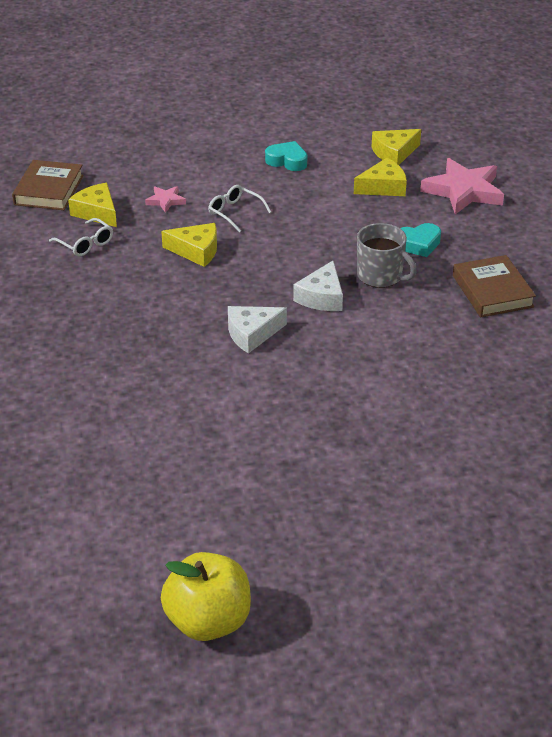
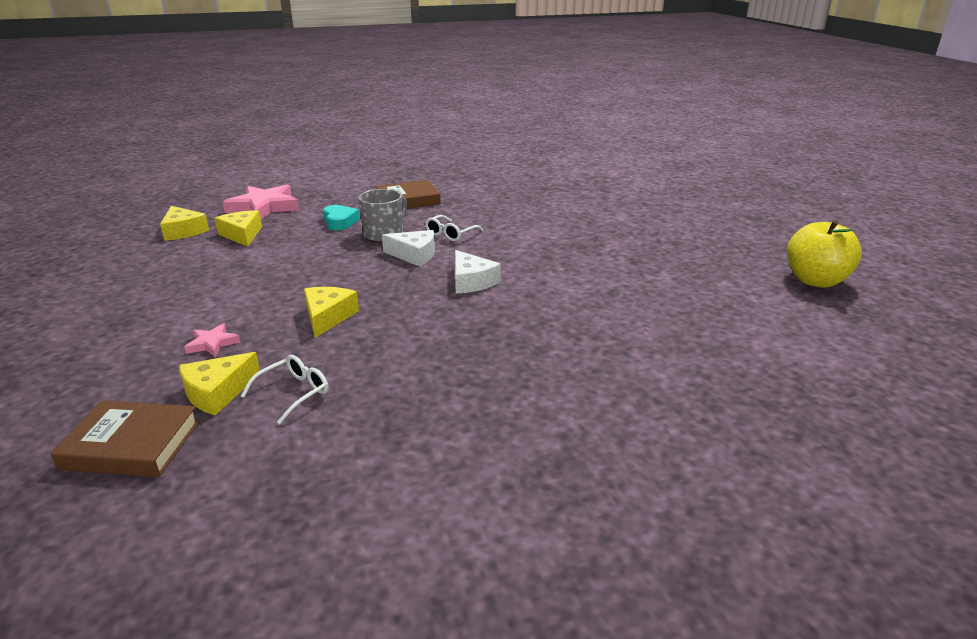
camera: 95 degrees left, 10 degrees down
(235, 212) = (257, 300): white glasses -> white glasses (450, 234)
(287, 161) = (164, 278): turquoise heart -> none

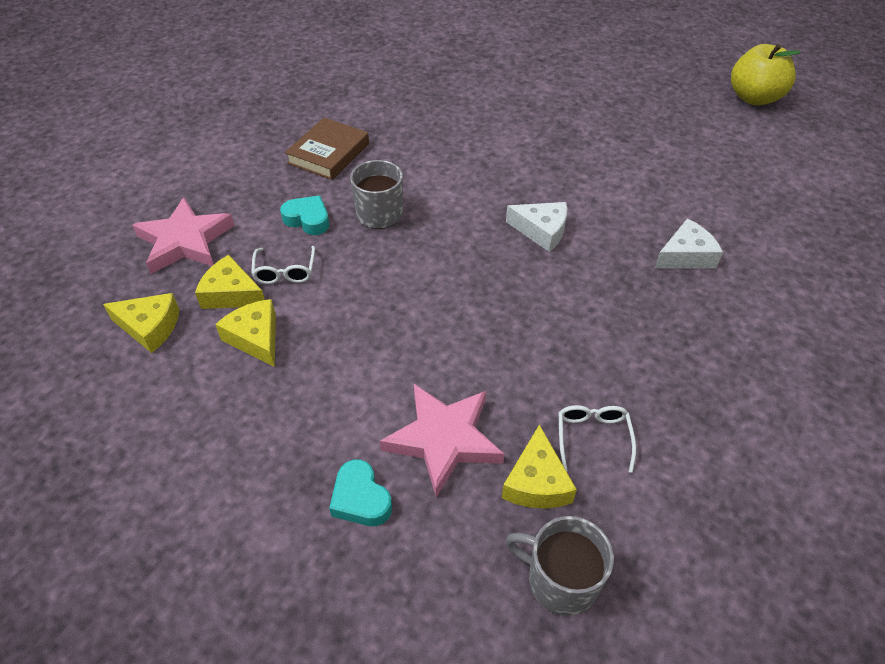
camera: 40 degrees left, 20 degrees up
(124, 343) = (360, 499): none -> turquoise heart
(131, 445) = (560, 580): brown book -> grey mug
(212, 343) = (443, 440): pink star -> pink star, size x2.08
(328, 317) = (491, 343): yellow cheese -> yellow cheese (256, 338)
(414, 255) = (448, 225): white cheese -> white cheese (686, 256)
(450, 234) = (439, 181): white glasses -> white glasses (285, 271)

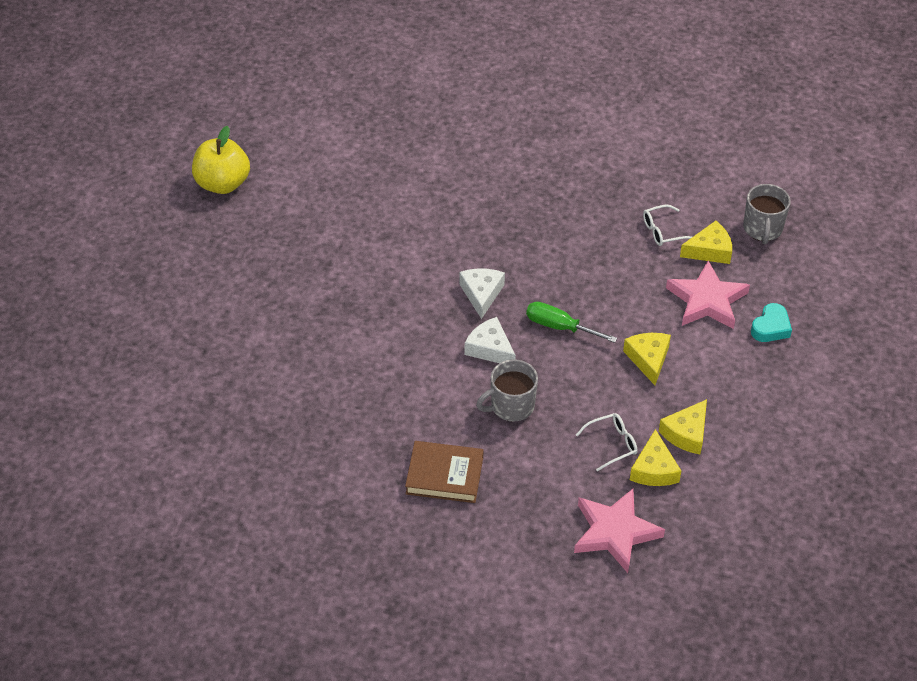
camera: 110 degrees left, 0 degrees up
(150, 327) = (715, 506): yellow cheese -> yellow cheese (648, 359)
(308, 219) = (544, 454): turquoise heart -> none
(466, 278) = (559, 327): none -> green screwdriver
(686, 256) = (469, 207): white cheese -> white cheese (490, 348)

